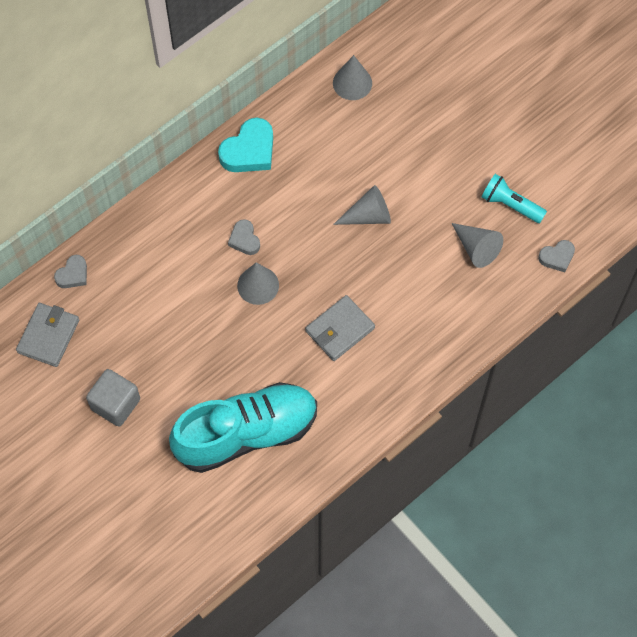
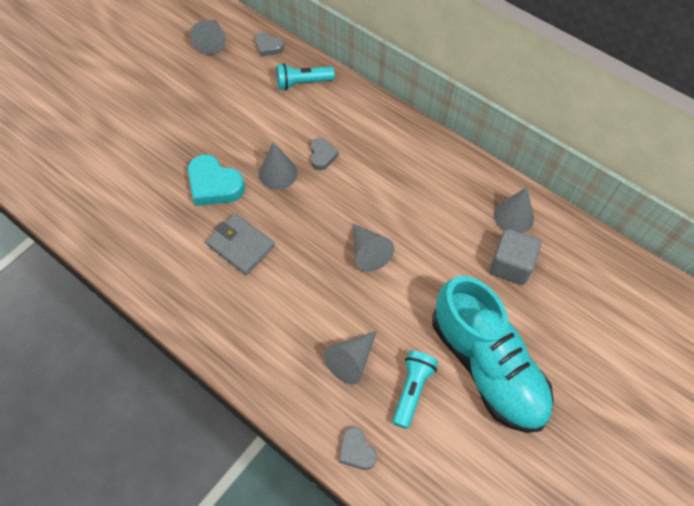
camera: 80 degrees right, 5 degrees down
(48, 336) = (212, 42): grey wallet -> grey cone
(115, 404) = (155, 93): grey cube -> grey cube (510, 265)
(138, 245) = (303, 83): none -> turquoise flashlight
(244, 239) = (322, 156): grey heart -> grey heart turned 120 degrees clockwise
(246, 433) = (131, 187): turquoise shoe -> turquoise shoe (487, 366)
(249, 151) = (414, 145): turquoise heart -> turquoise heart (214, 185)

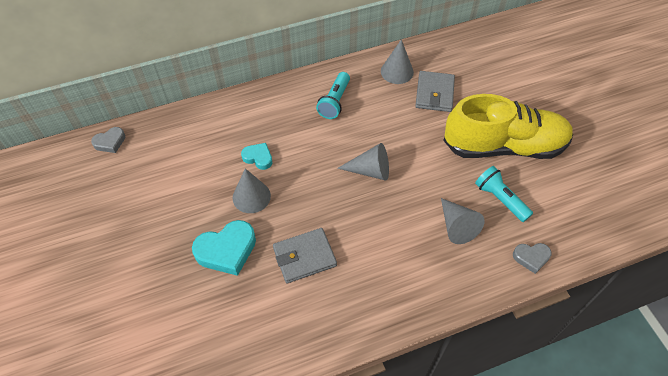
camera: 60 degrees left, 5 degrees down
(212, 42) = (62, 182): grey cone -> none
(303, 83) = (172, 136): turquoise flashlight -> turquoise flashlight (335, 102)
(322, 156) = (258, 158): grey heart -> turquoise heart
(487, 366) = (504, 146): turquoise shoe -> yellow shoe
(510, 265) = (434, 94): grey cube -> grey wallet

